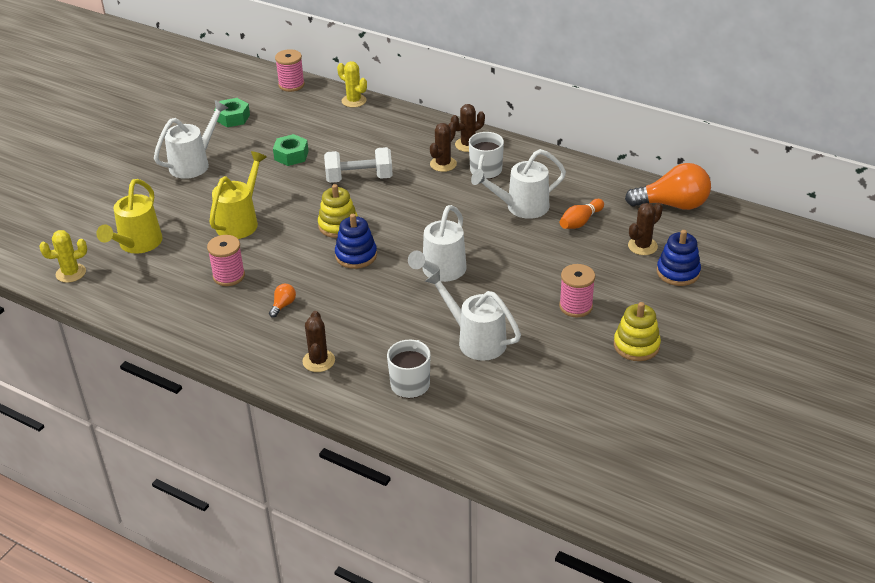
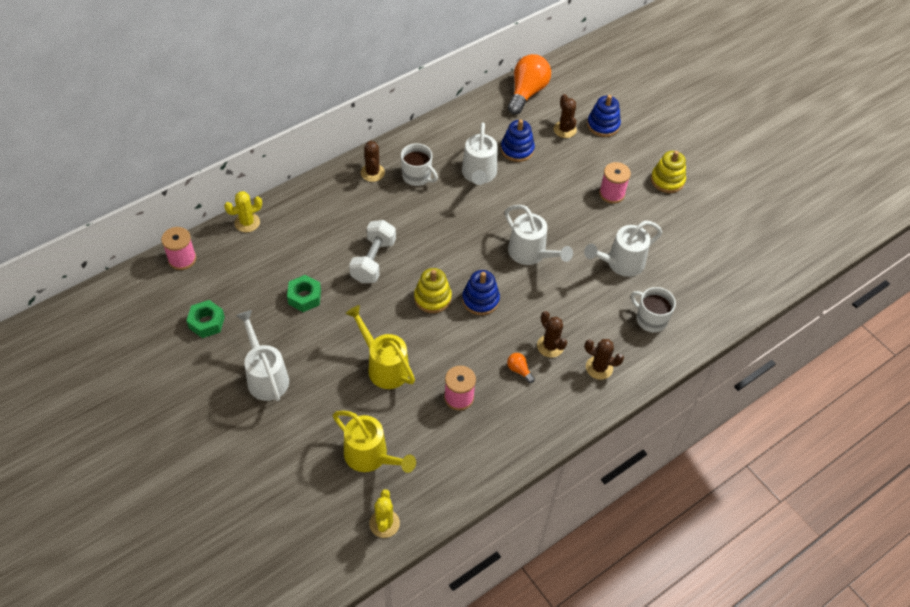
camera: 70 degrees left, 15 degrees up
(443, 164) = (389, 199): brown cactus -> brown cactus (550, 346)
(580, 222) = (517, 149): orange bowling pin -> blue stacking toy

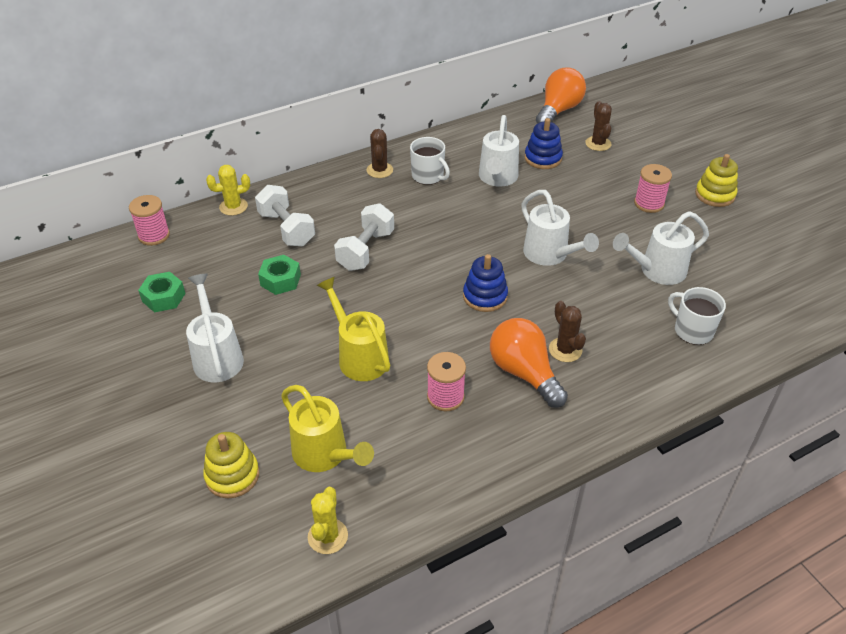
camera: 10 degrees right, 10 degrees down
(300, 243) = (287, 229): none -> white dumbbell
(432, 298) = (428, 291): yellow stacking toy -> yellow stacking toy (232, 475)
(519, 370) = (524, 373): orange light bulb -> orange light bulb, size x2.33
(599, 368) = (625, 378): brown cactus -> none
(603, 125) = (641, 142): blue stacking toy -> none

